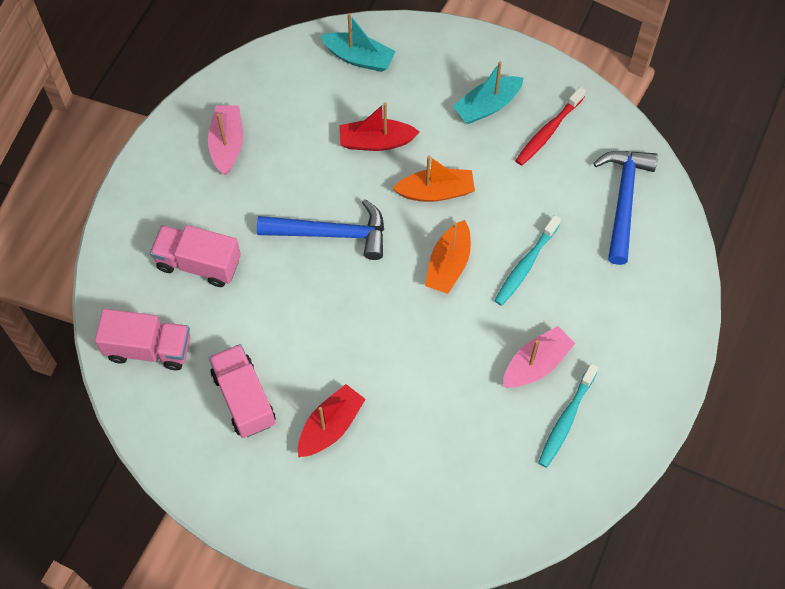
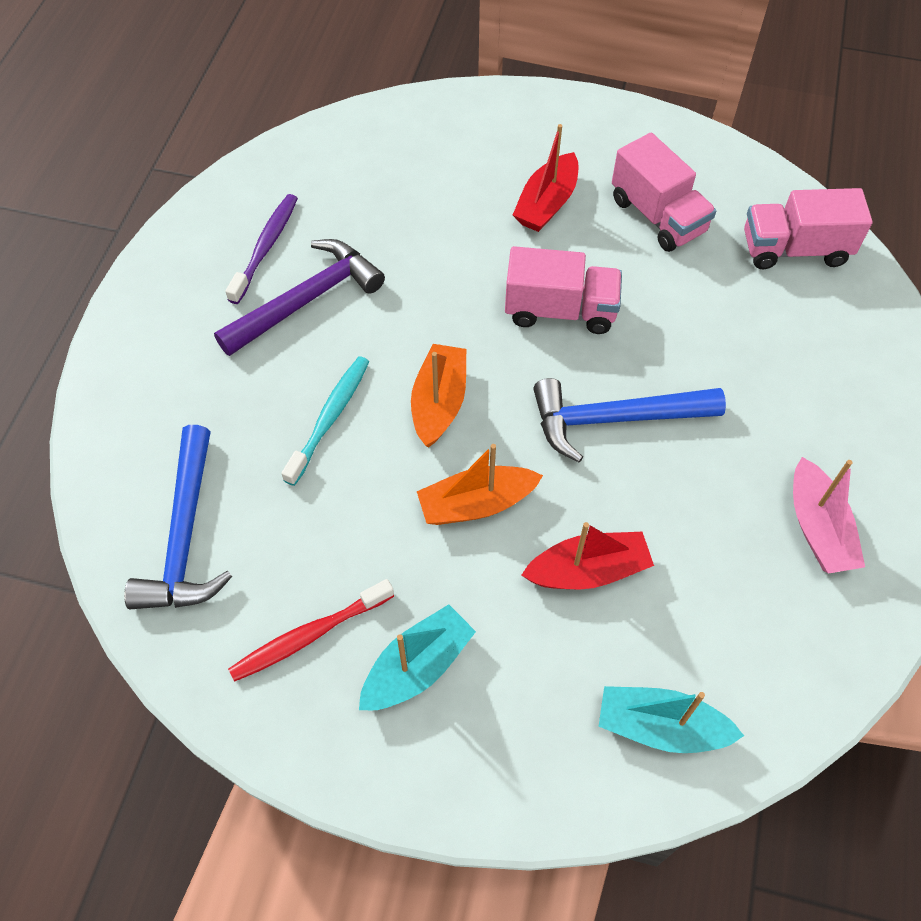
camera: 170 degrees right, 5 degrees down
(198, 263) = (780, 353): pink truck -> pink truck (560, 310)
(536, 364) = (307, 300): pink boat -> purple hammer
(548, 131) = (309, 636): red toothbrush -> red toothbrush turned 150 degrees counterclockwise
(566, 420) = (266, 247): turquoise toothbrush -> purple toothbrush

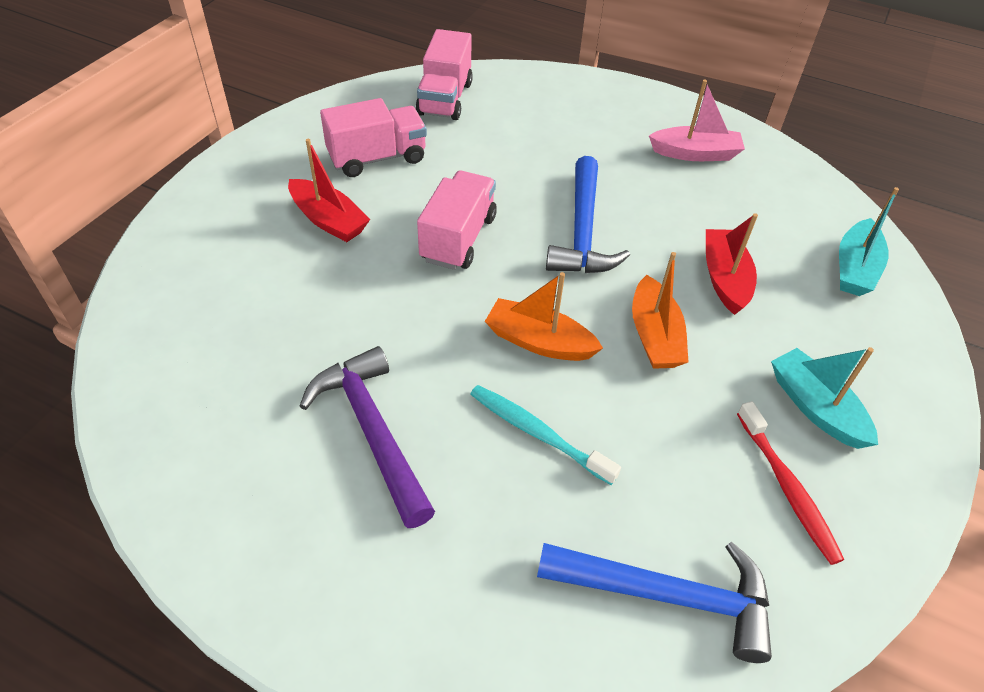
camera: 80 degrees left, 10 degrees down
(266, 247) = (276, 462): purple toothbrush -> none

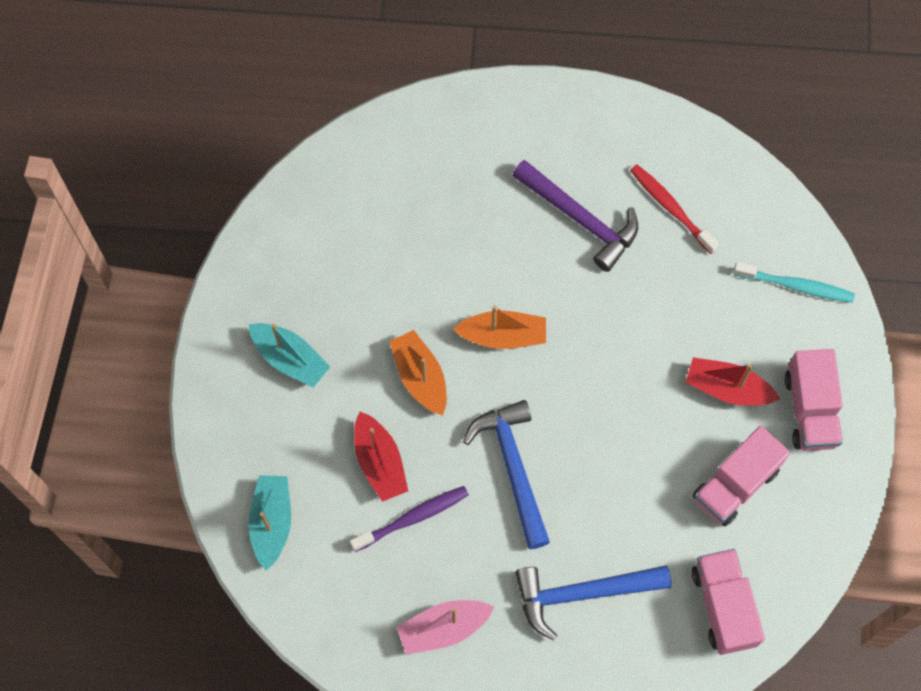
camera: 160 degrees right, 20 degrees up
(458, 238) = (612, 414): pink truck -> pink truck (810, 410)
(537, 433) = (474, 260): turquoise toothbrush -> turquoise toothbrush (796, 286)
(667, 595) = (361, 188): blue hammer -> blue hammer (582, 593)
(701, 228) = (413, 518): none -> purple toothbrush
(787, 488) = (301, 286): red toothbrush -> red toothbrush (671, 208)

